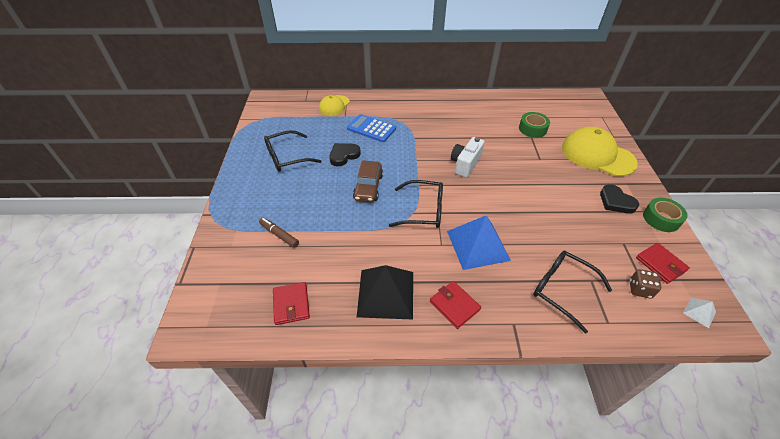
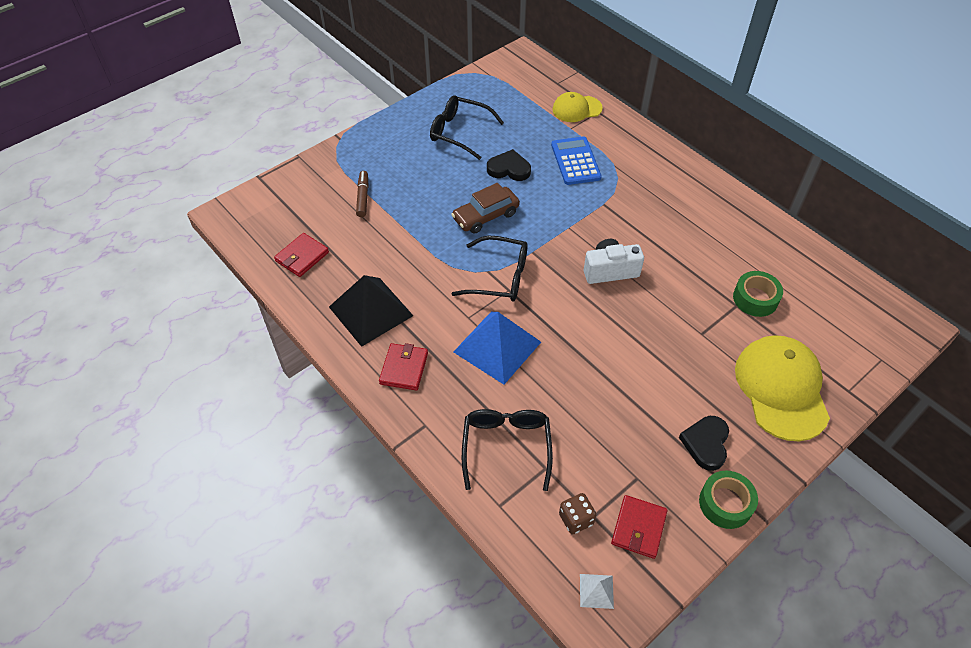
camera: 50 degrees right, 5 degrees up
(423, 210) = (499, 277): black glasses -> black glasses turned 45 degrees counterclockwise

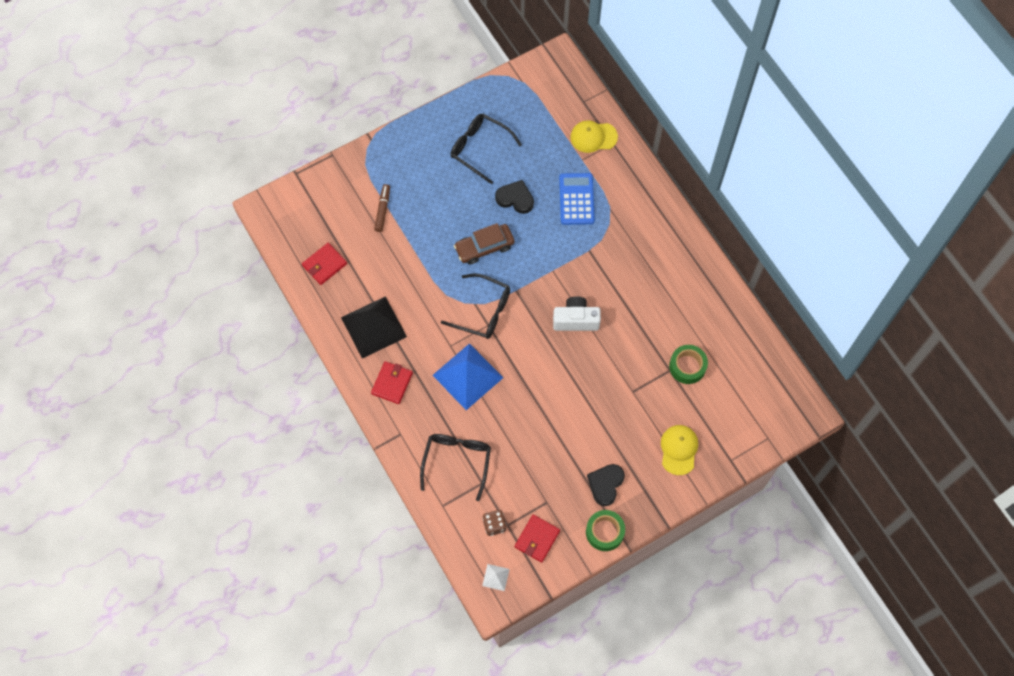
camera: 10 degrees right, 15 degrees up
(781, 389) = (679, 450): yellow cap -> yellow cap, size x0.57

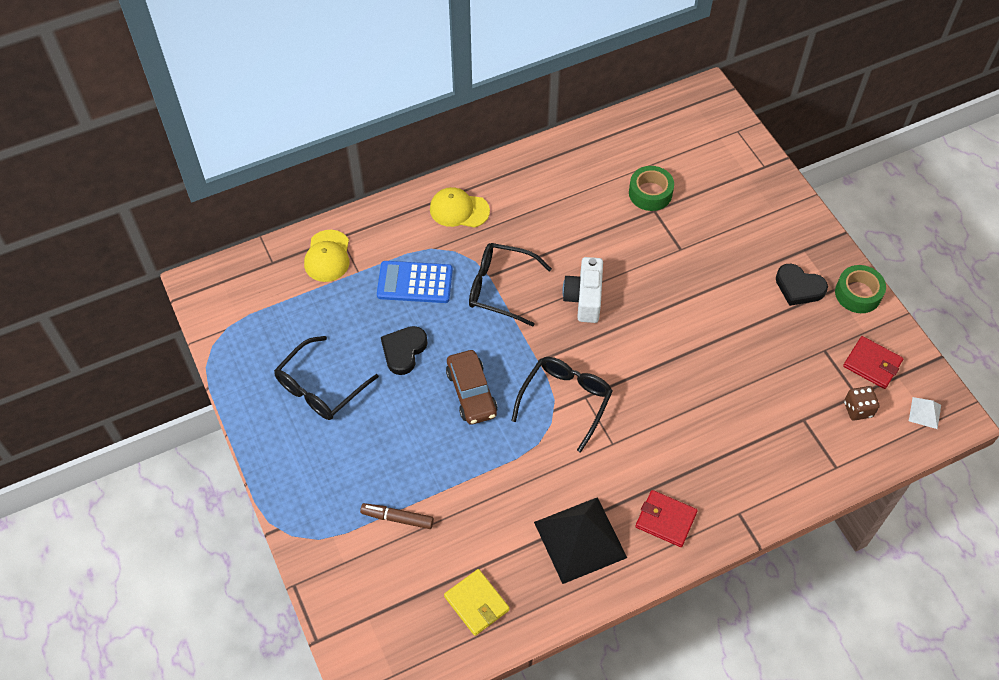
camera: 85 degrees left, 10 degrees down
(324, 265) = (476, 603): red wallet -> yellow wallet
(457, 461) = (776, 446): black glasses -> black glasses (500, 288)
(467, 376) = (657, 426): blue pyramid -> none
(679, 450) = (753, 212): yellow cap -> yellow cap (459, 210)

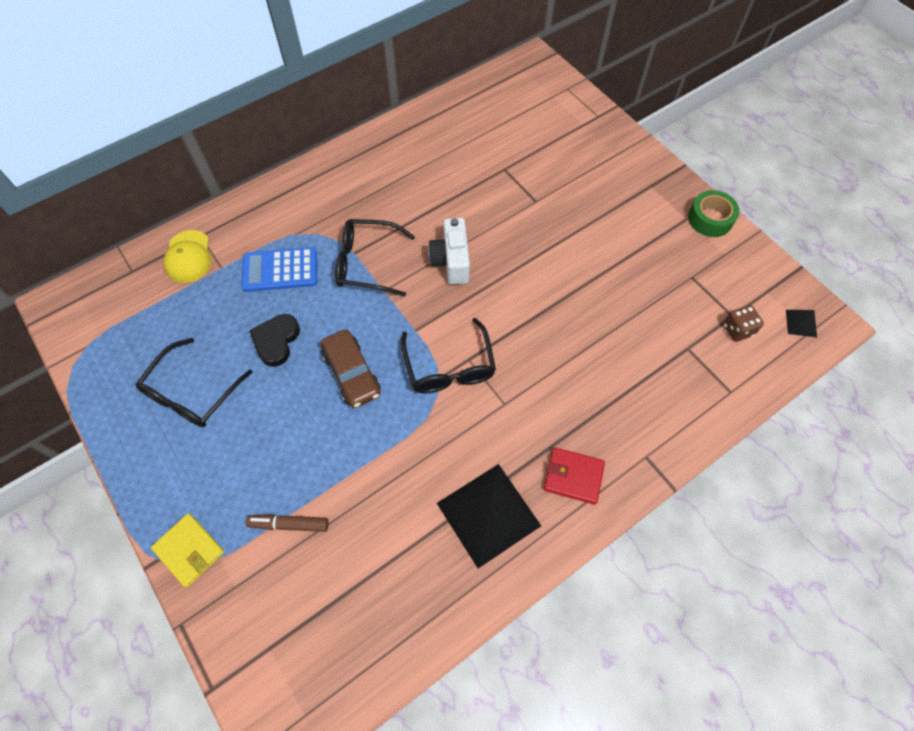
camera: 10 degrees left, 5 degrees up
(459, 210) = (316, 194): yellow cap -> none
(476, 603) = (388, 608): yellow wallet -> yellow wallet (189, 550)
(565, 401) = (449, 367): black glasses -> black glasses turned 150 degrees clockwise
(650, 193) = (497, 154): green tape -> none
(799, 287) = (654, 221): black heart -> none
(872, 364) = (739, 283): red wallet -> none
(924, 413) = (801, 323): white pyramid -> black pyramid

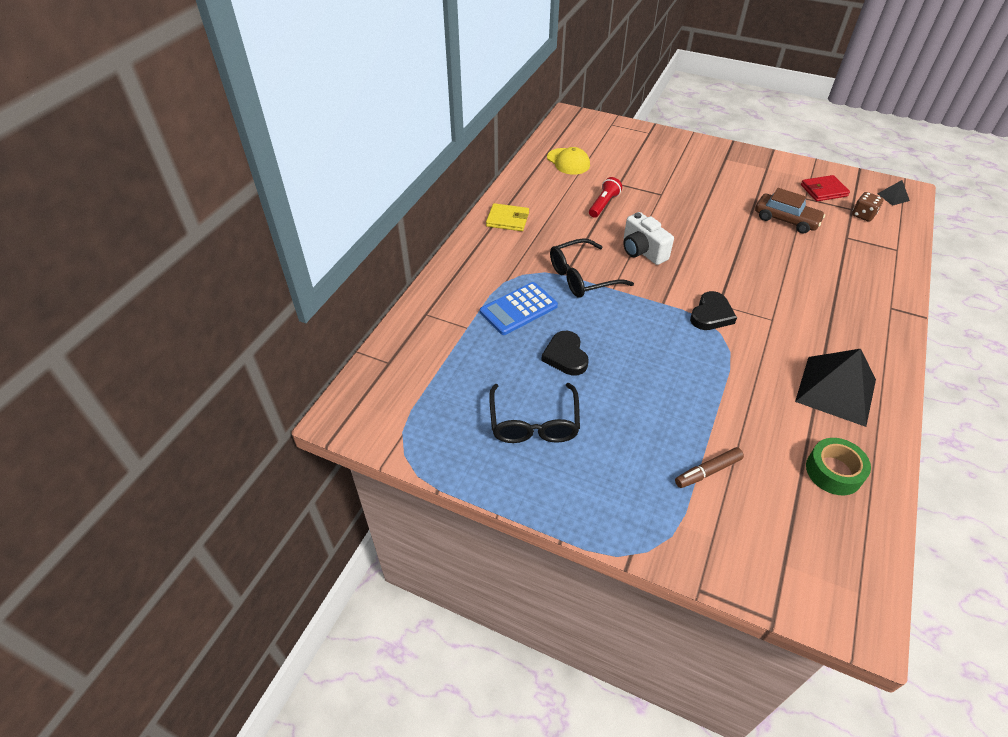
camera: 30 degrees left, 15 degrees down
(188, 257) = (430, 332): yellow cap -> yellow cap (568, 161)
(189, 550) = (650, 533): yellow wallet -> yellow wallet (507, 219)
(352, 373) = (647, 350): brown car -> brown car (786, 220)
(449, 367) = (711, 314): black glasses -> black heart
(465, 187) = (603, 204): none -> red flashlight
(573, 476) = (862, 340): red wallet -> red wallet (823, 190)
(710, 219) = (781, 163): green tape -> green tape (833, 471)

